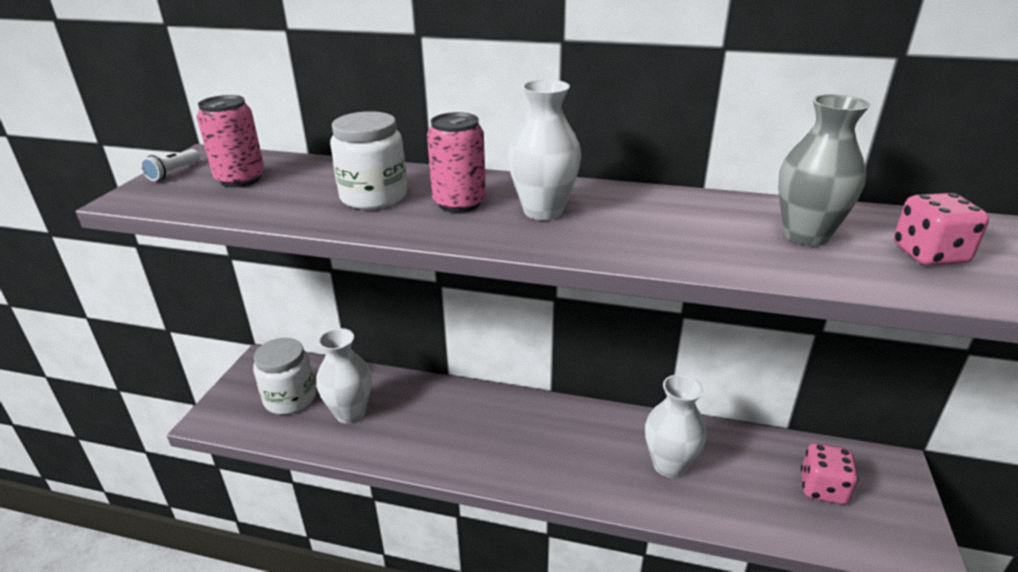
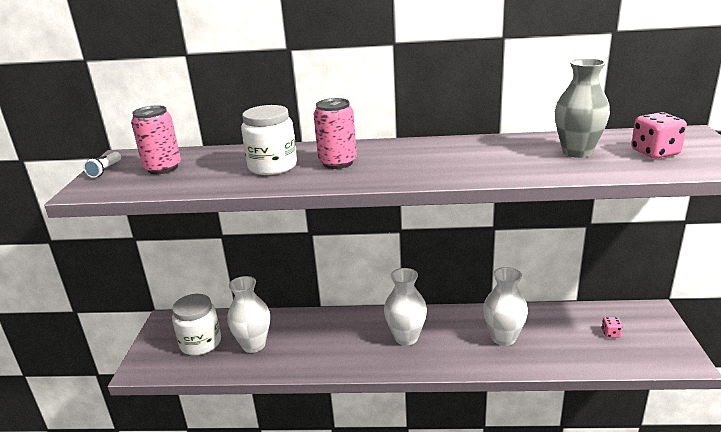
camera: 10 degrees left, 5 degrees down
(543, 211) = (399, 160): white vase -> white vase (406, 337)
(822, 488) = (610, 333): pink dice -> pink dice, size x0.53

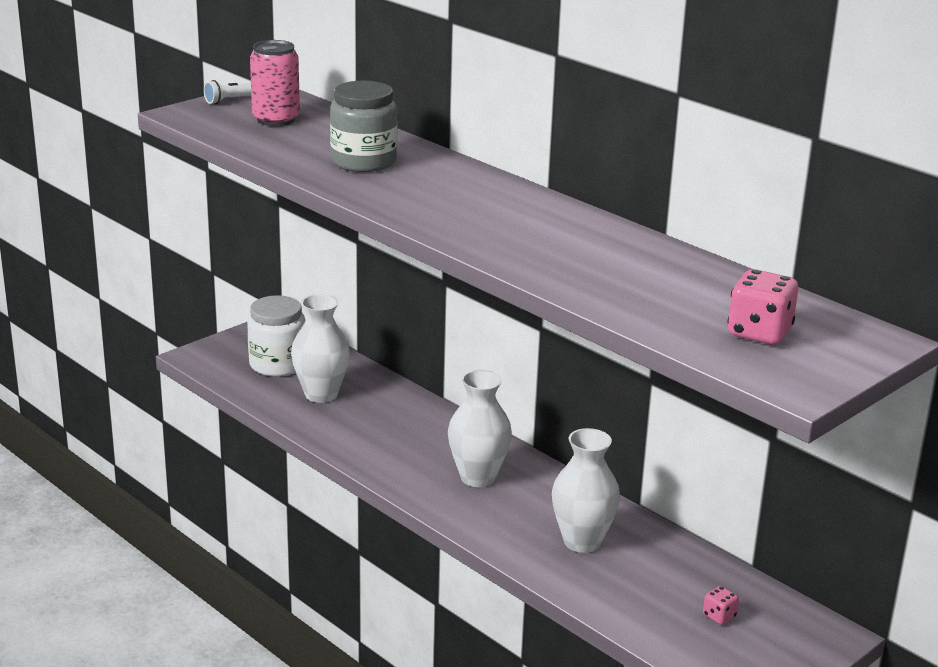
camera: 40 degrees right, 0 degrees up
(272, 166) = (363, 161): white jar -> grey jar
(337, 163) = (425, 185): pink can -> none
(577, 152) = (679, 290): grey vase -> none

